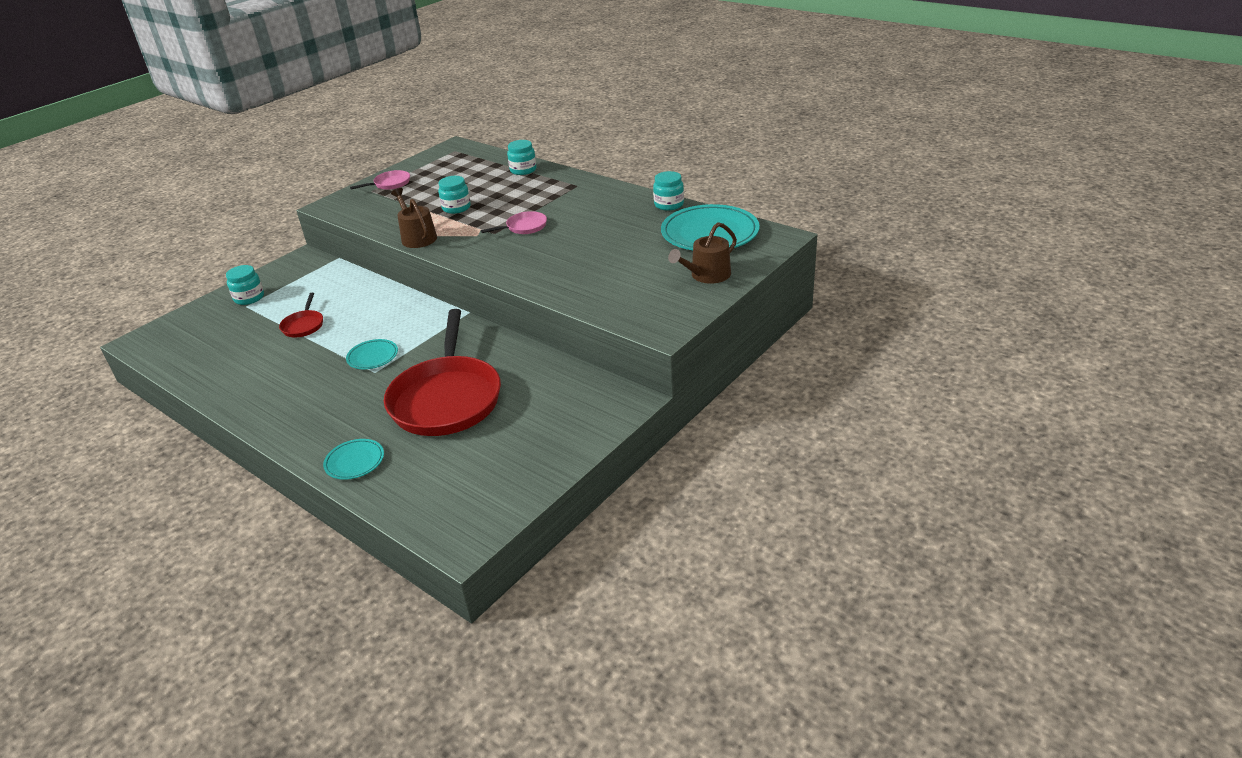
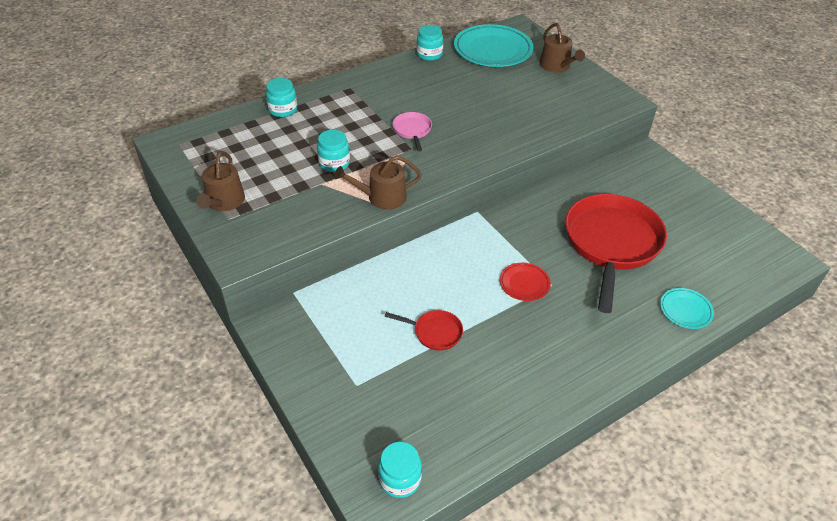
camera: 75 degrees left, 10 degrees up
(249, 298) = (338, 381): turquoise jar -> turquoise jar (400, 479)
(372, 357) = (524, 283): turquoise plate -> red plate
(390, 184) = (224, 202): pink pan -> brown watering can
(447, 398) = (611, 244): red pan -> red pan turned 90 degrees counterclockwise

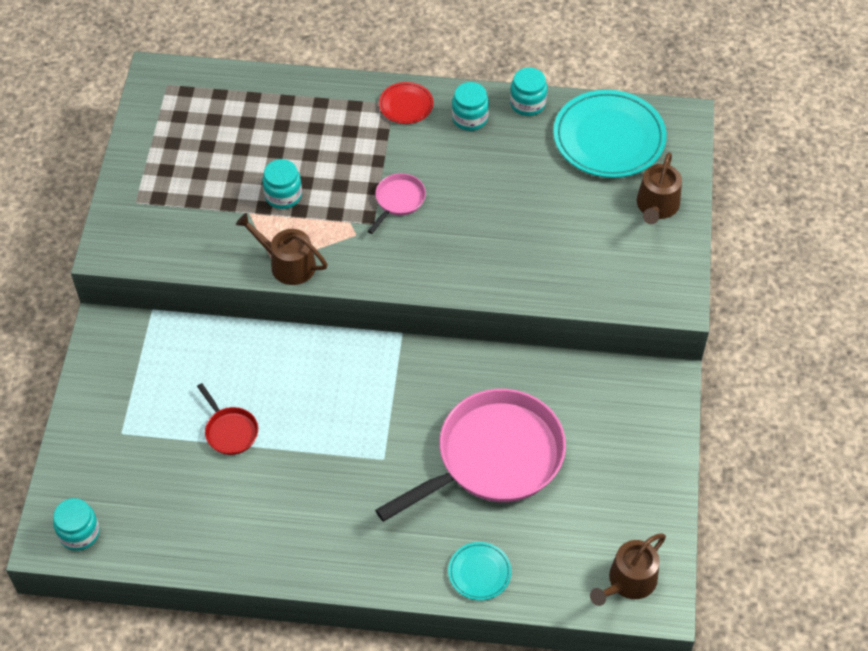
camera: 40 degrees right, 10 degrees up
(224, 202) = (148, 180): brown watering can -> brown watering can (628, 581)
(283, 110) = (298, 96): turquoise jar -> turquoise jar (469, 118)
(524, 283) = (359, 440): red plate -> red plate (406, 105)
(611, 244) = (493, 458): red pan -> pink pan

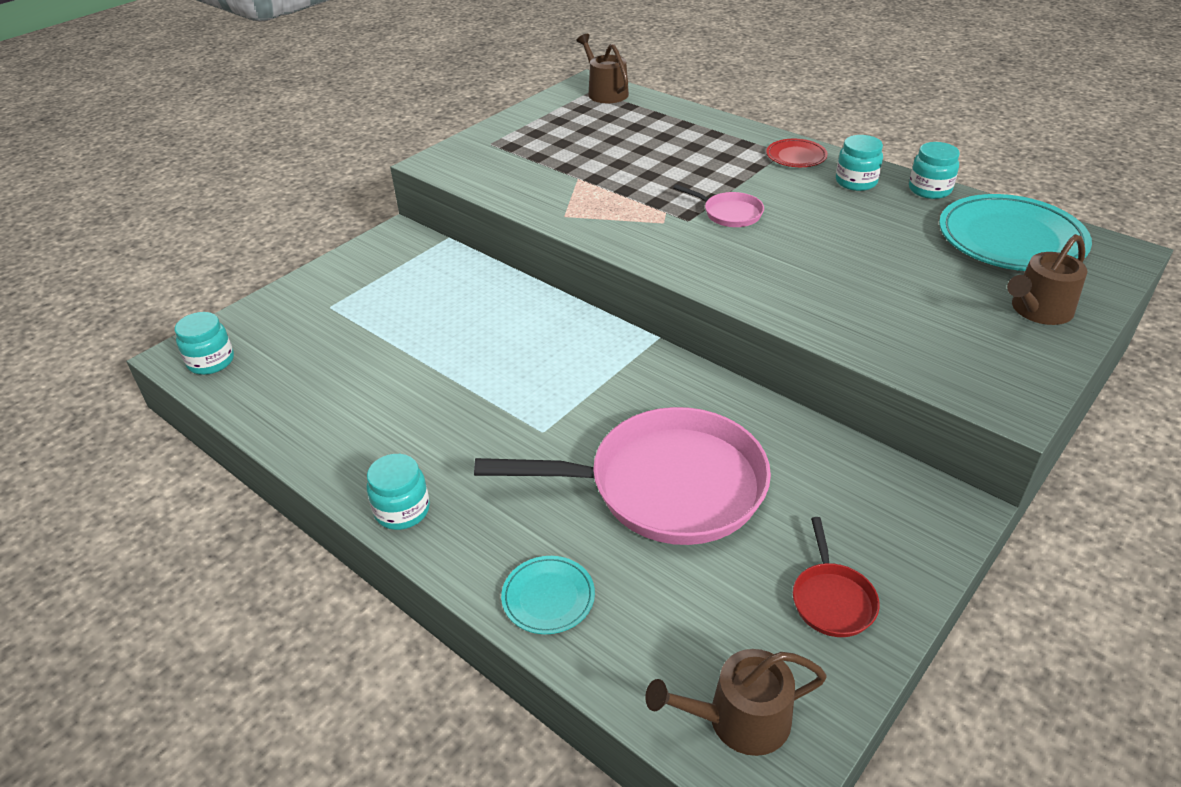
camera: 35 degrees right, 15 degrees down
(230, 431) = (420, 344): red pan -> red pan (832, 599)
(283, 195) = (620, 177): turquoise jar -> turquoise jar (402, 510)
(287, 264) = (576, 220): brown watering can -> brown watering can (605, 92)
(398, 201) = (729, 213): pink pan -> pink pan turned 60 degrees clockwise

